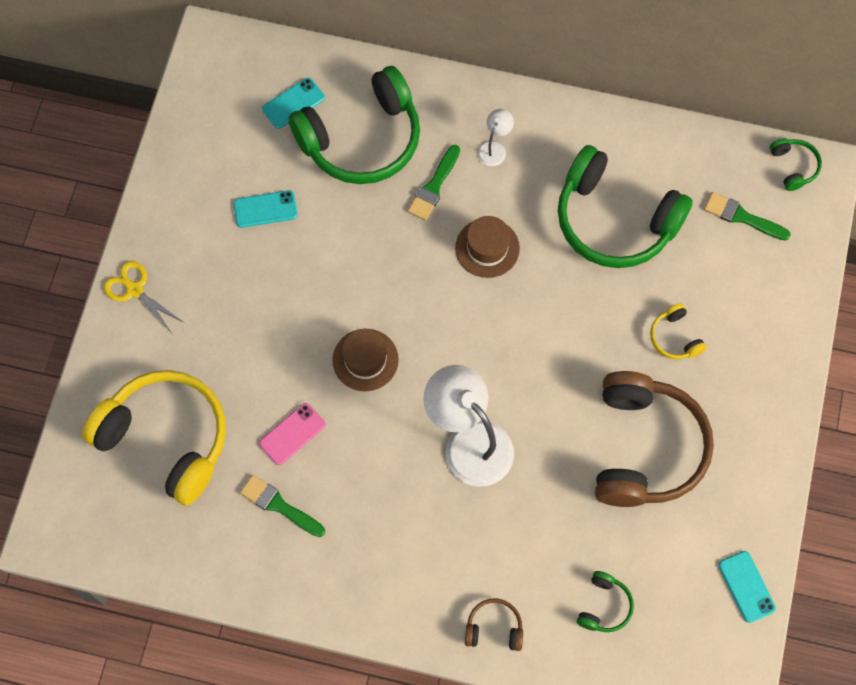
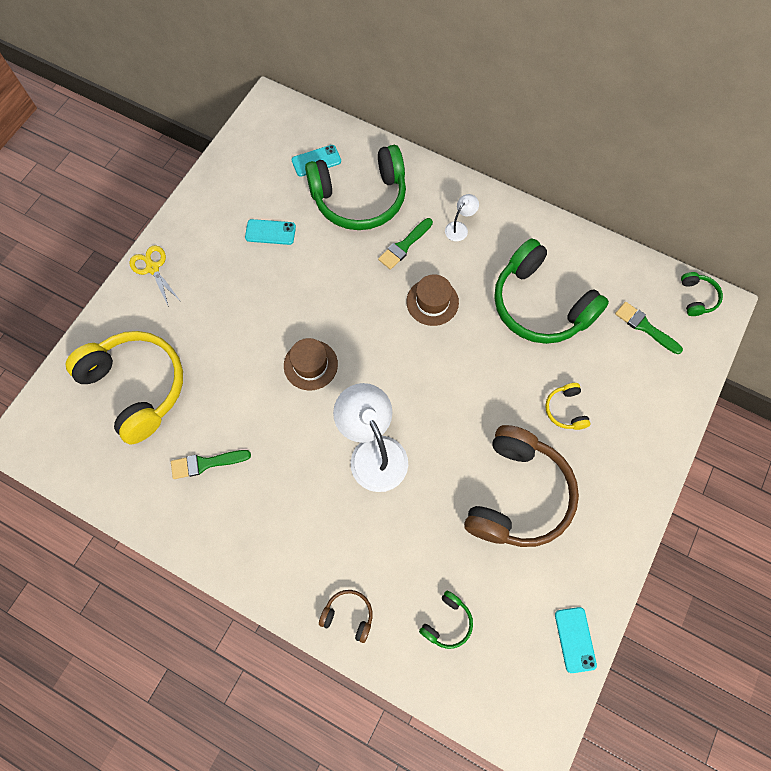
camera: 15 degrees right, 0 degrees up
(279, 505) = (206, 463): green brush -> green brush turned 60 degrees counterclockwise
(292, 434) = (235, 408): pink phone -> none

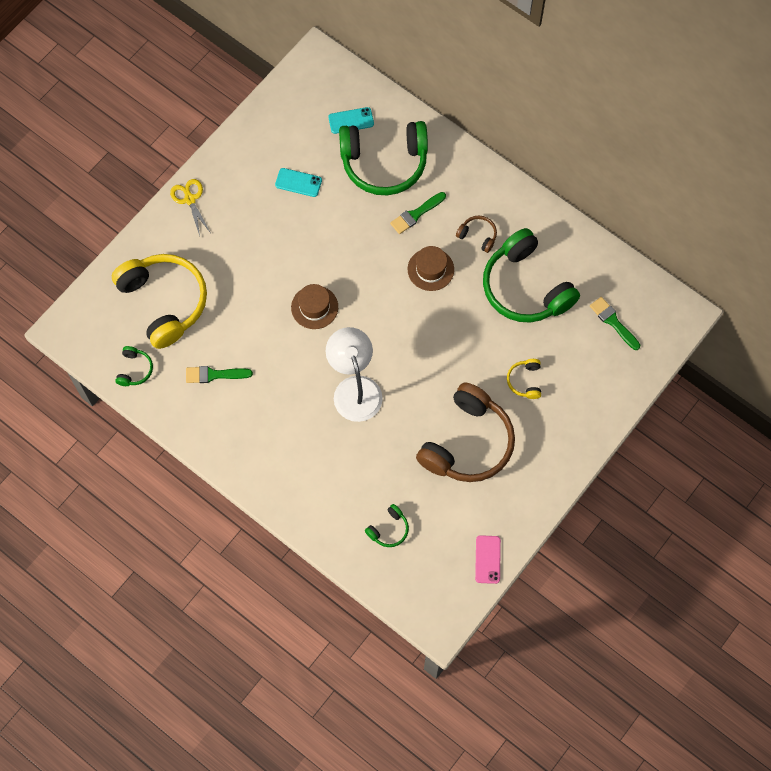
camera: 10 degrees right, 0 degrees up
(348, 615) = (311, 511): brown headphones -> brown headphones (478, 235)
(459, 228) = (469, 205): white lamp -> none
(575, 639) = (488, 559): turquoise phone -> pink phone
(697, 297) = (667, 303): green headphones -> green headphones (135, 369)

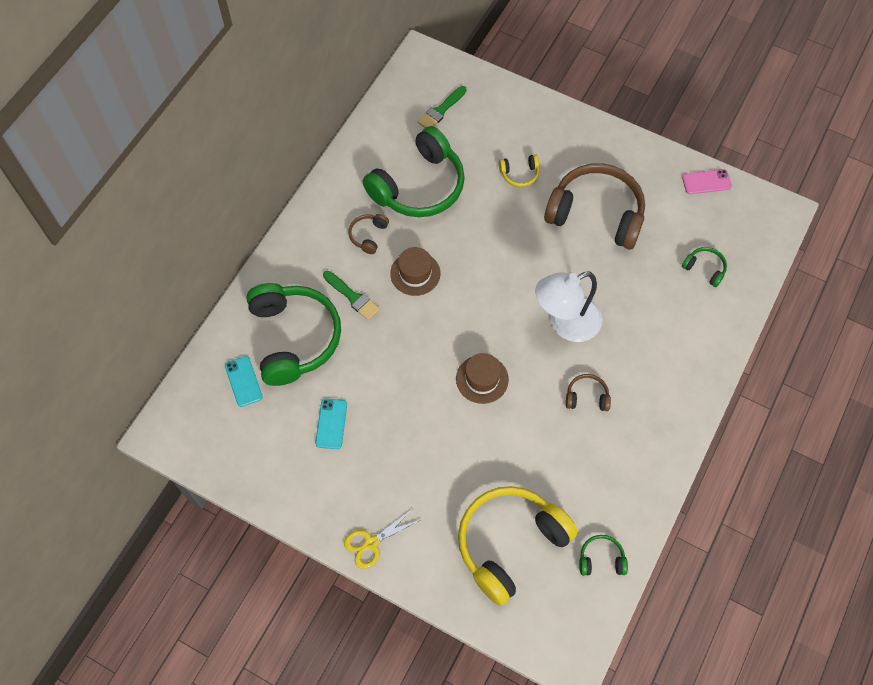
camera: 100 degrees left, 5 degrees down
(214, 375) = (585, 468): green brush -> none
(279, 391) = (587, 397): none -> brown headphones

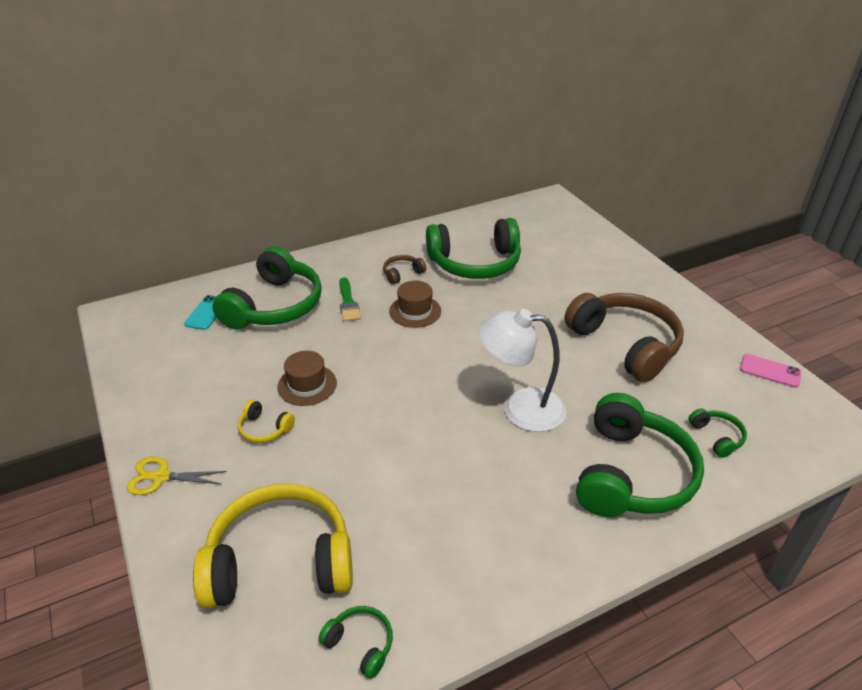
camera: 35 degrees right, 25 degrees down
(331, 424) = (235, 372): turquoise phone -> none
(441, 110) = (539, 230): green brush -> none
(482, 379) = (397, 408): brown hat -> brown hat (307, 385)
(519, 174) = (572, 290): yellow headphones -> yellow headphones (264, 429)
(587, 397) = (488, 477): brown headphones -> none
(671, 335) = (632, 474): none -> green headphones

